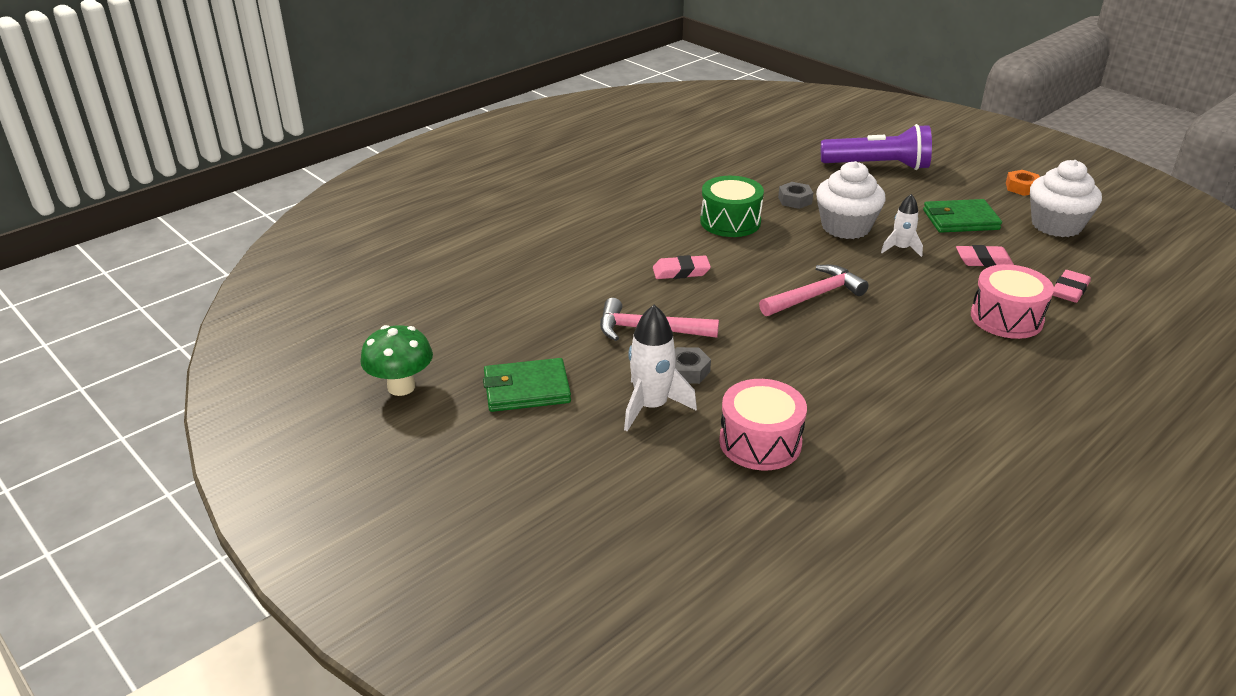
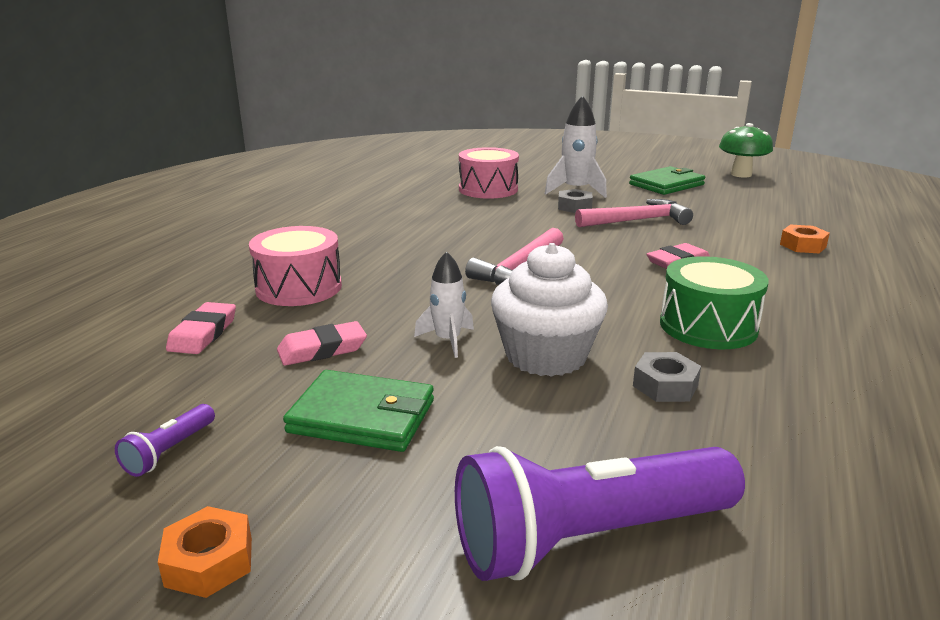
camera: 155 degrees right, 10 degrees down
(555, 263) = (803, 245): none -> orange nut
(960, 220) = (362, 416): green wallet -> green wallet turned 45 degrees clockwise
(1056, 225) = (169, 451): white cupcake -> purple flashlight

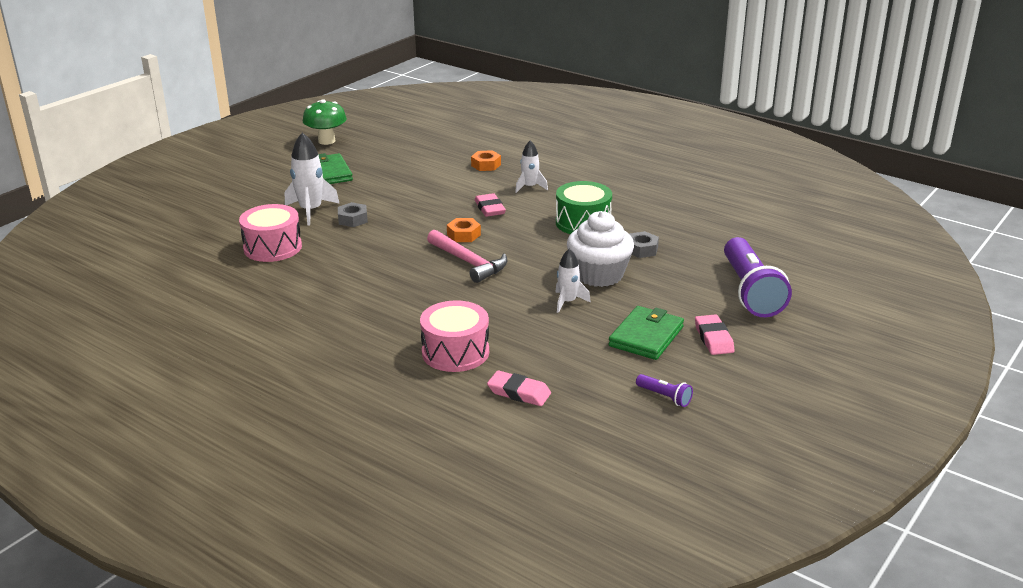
camera: 75 degrees left, 5 degrees up
(209, 561) = (753, 380): orange nut -> orange nut (463, 235)
(322, 349) = (562, 346): pink eraser -> pink eraser (713, 338)
(637, 221) = (403, 203): pink hammer -> none
(776, 278) = (530, 187): none -> white rocket

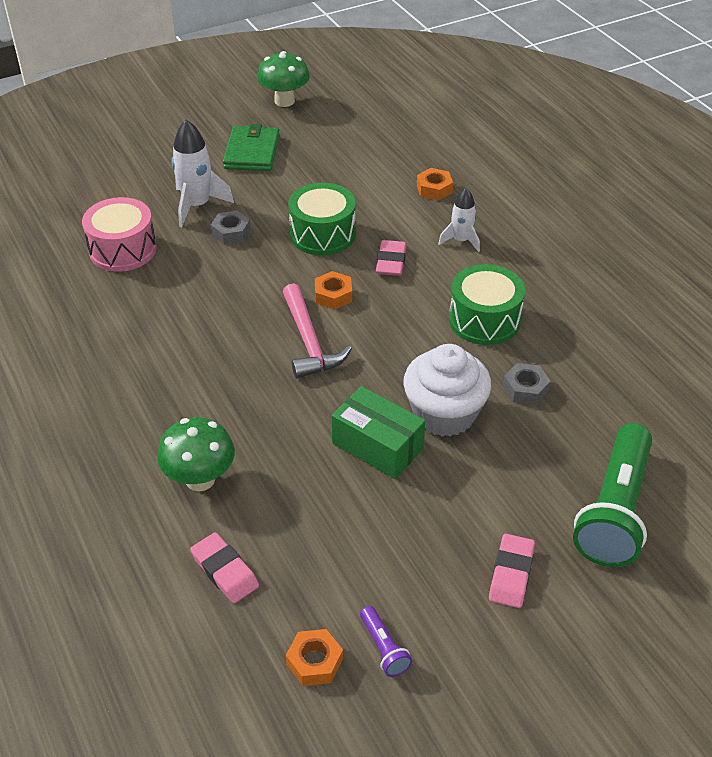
camera: 25 degrees right, 15 degrees up
(425, 205) = (322, 234): none -> green drum
(455, 352) = (200, 479): pink drum -> green mushroom
(568, 302) = (377, 446): white rocket -> green box
(625, 417) = (314, 662): none -> orange nut
(646, 336) = (431, 538): green wallet -> none
(750, 292) = (614, 510): purple flashlight -> green flashlight

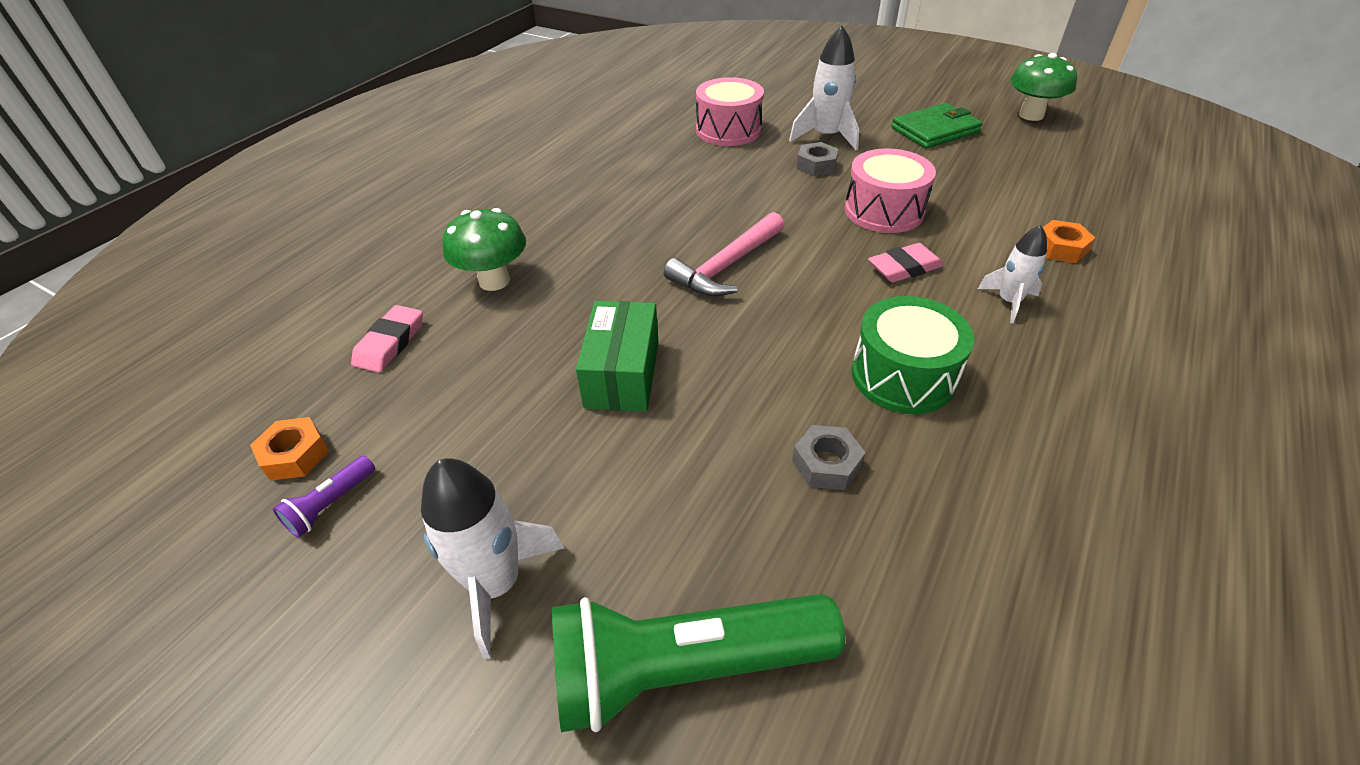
camera: 60 degrees right, 0 degrees up
(322, 234) = (884, 211): green drum -> pink drum
(333, 295) = (807, 253): orange nut -> none
(444, 414) = (715, 406): white cupcake -> none
(511, 574) = (496, 583): pink eraser -> white rocket

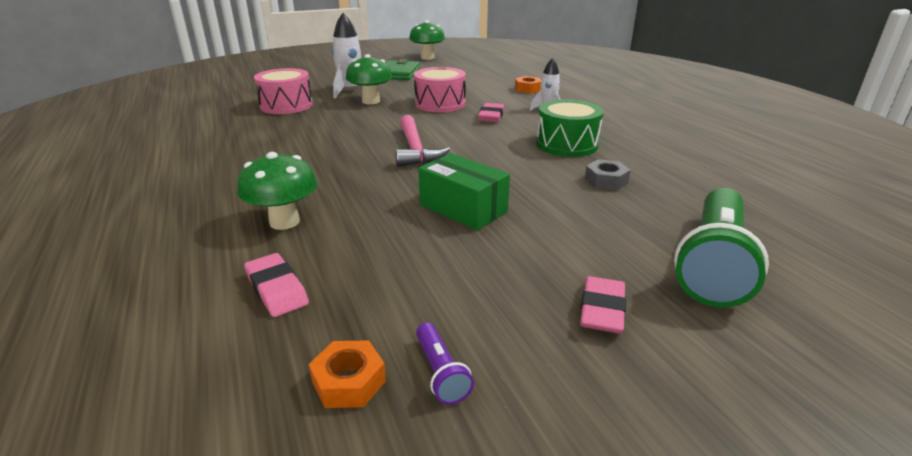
camera: 55 degrees left, 15 degrees down
(496, 583) = (602, 310): white rocket -> pink eraser
(816, 165) = (371, 101): grey nut -> green mushroom

